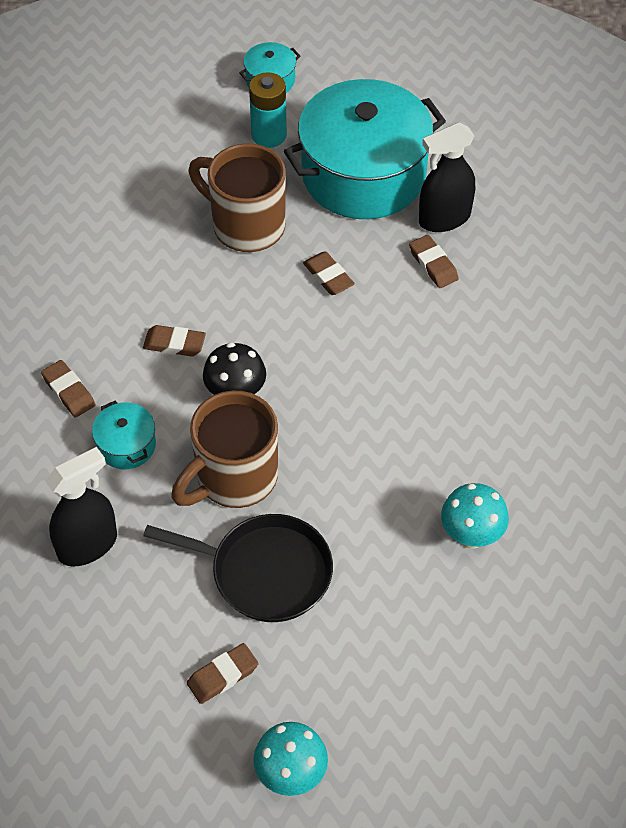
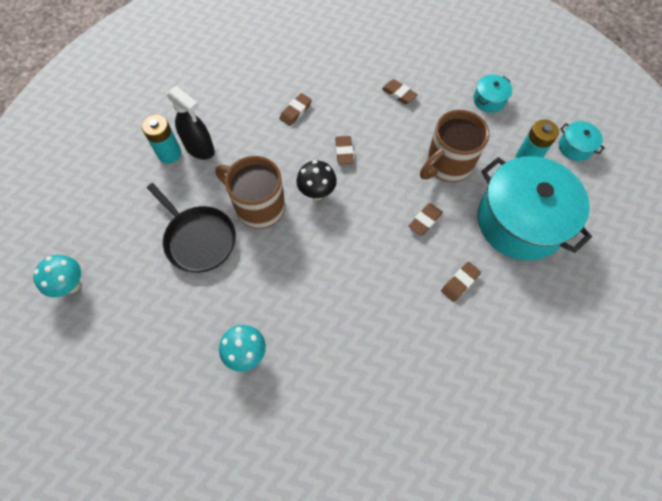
camera: 75 degrees right, 10 degrees up
(80, 594) = (169, 154): none -> turquoise battery
(126, 445) = (267, 148): turquoise pot -> turquoise pot (489, 100)
(222, 676) = (129, 234): brown eraser -> brown eraser (399, 94)
(246, 225) = (447, 165): brown mug -> brown mug turned 150 degrees counterclockwise
(265, 572) = (198, 239): black pan -> black pan turned 45 degrees counterclockwise
(444, 218) = (503, 281): black spray bottle -> none

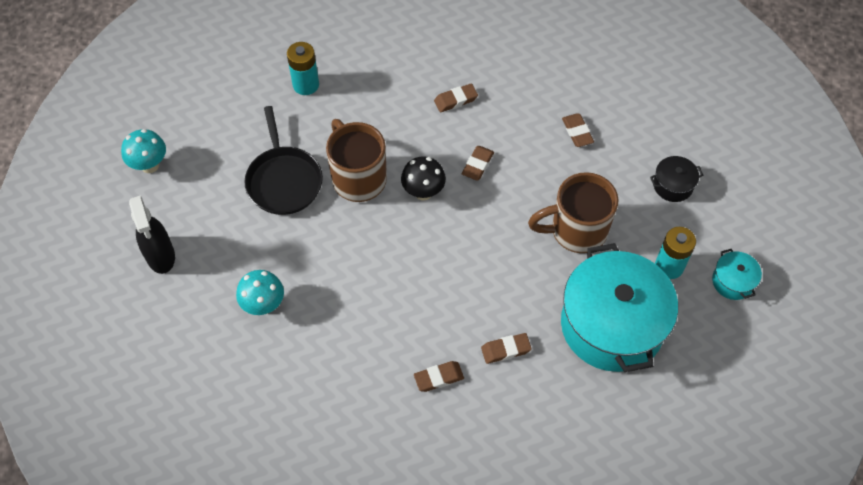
camera: 30 degrees right, 5 degrees down
(200, 148) = (337, 93): black spray bottle -> black spray bottle (160, 256)
(425, 220) = (513, 273): brown eraser -> brown eraser (438, 378)
(489, 100) = (673, 185): turquoise pot -> black pot

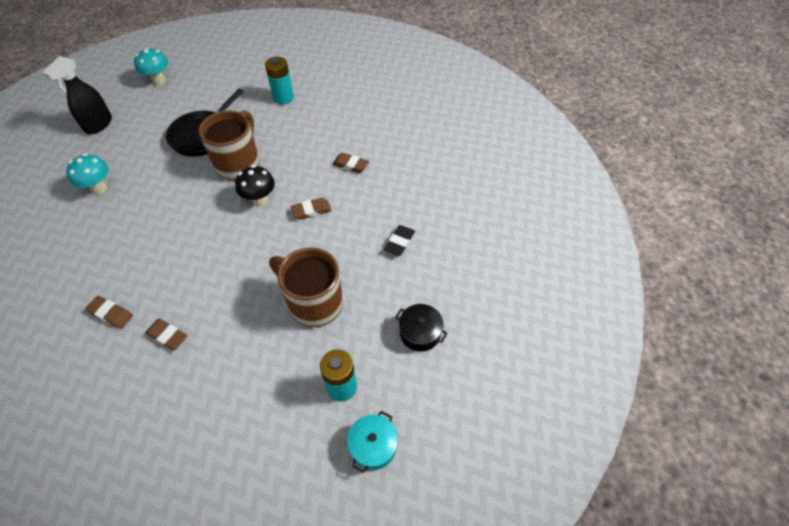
camera: 45 degrees right, 5 degrees down
(577, 132) = (399, 242): brown eraser -> black eraser
(612, 325) = (249, 388): turquoise pot -> none

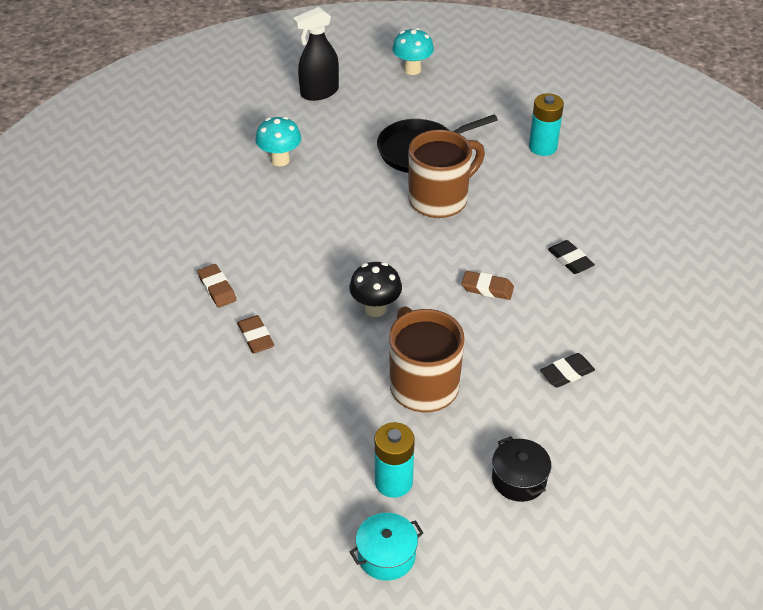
camera: 35 degrees right, 10 degrees down
(260, 200) = (437, 249): black mushroom -> black mushroom (375, 308)
(351, 165) = (570, 260): brown eraser -> black eraser

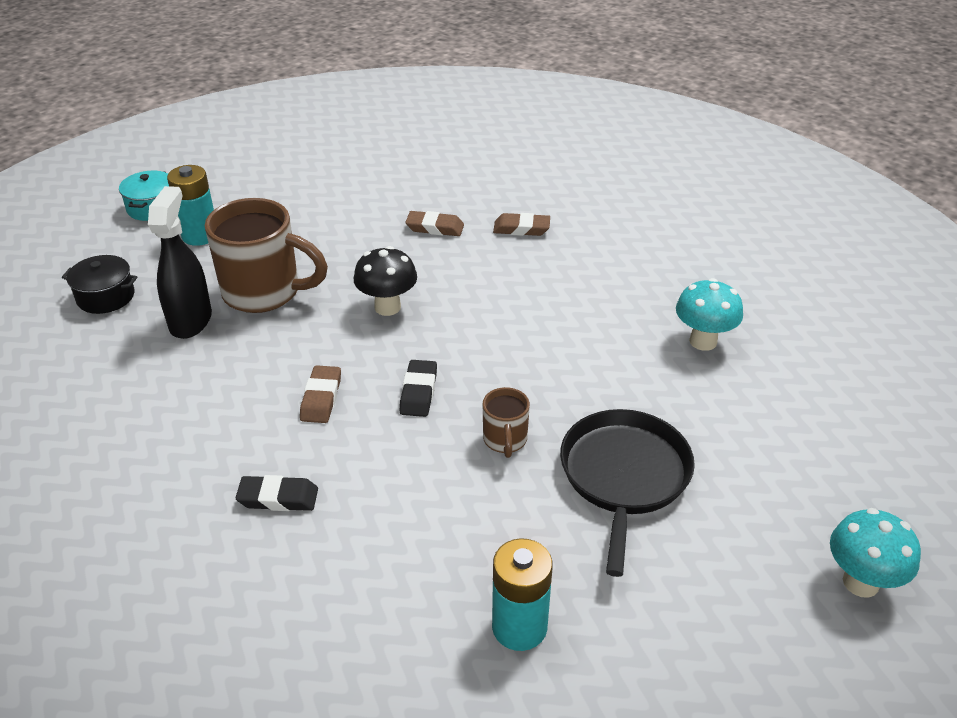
camera: 125 degrees right, 5 degrees down
(319, 92) = (847, 439): black spray bottle -> black spray bottle (191, 320)
(440, 199) = (505, 440): brown mug -> brown mug, size x0.49
(487, 288) = (321, 398): brown eraser -> brown eraser turned 45 degrees counterclockwise
(567, 373) = (150, 390): black eraser -> black eraser (418, 392)

